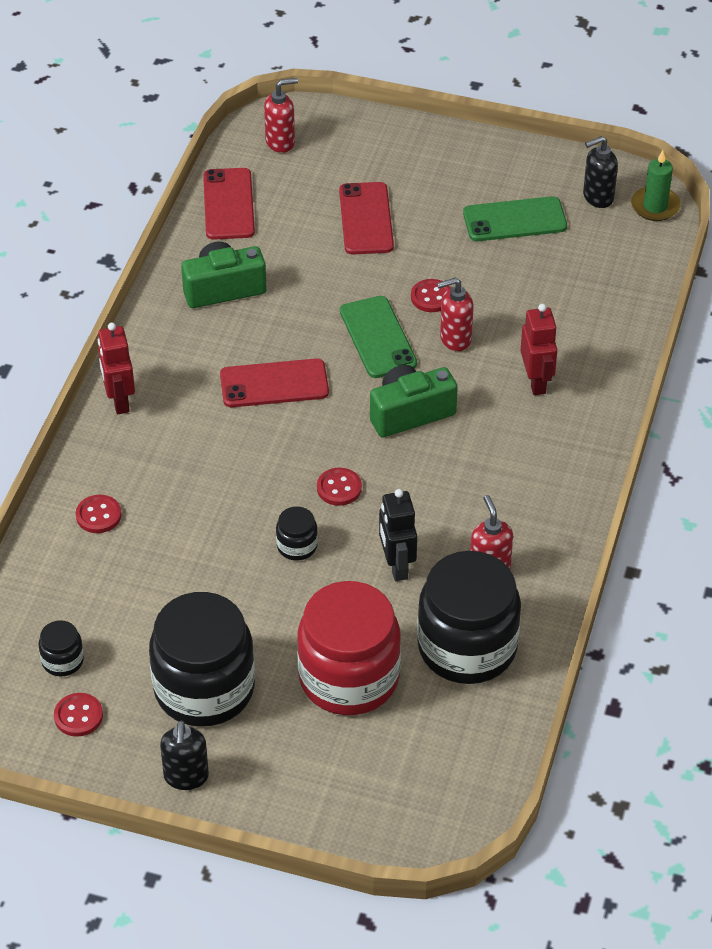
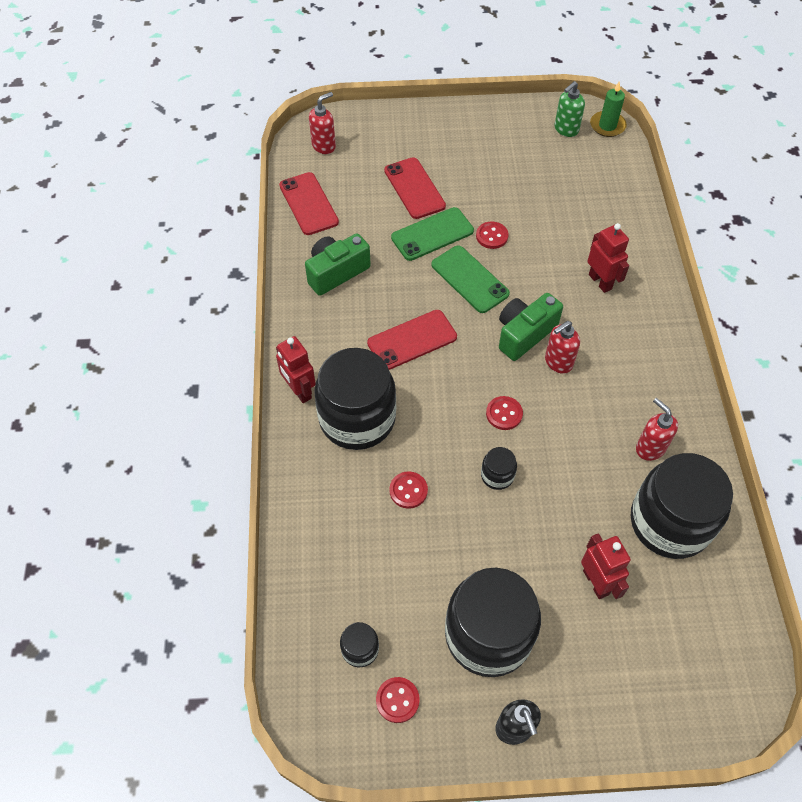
camera: 20 degrees left, 10 degrees up
(98, 515) = (328, 499): red button -> red button (408, 490)
(170, 446) = (357, 418): none -> black jar
(349, 677) = (596, 582): red jar -> red robot
(396, 566) = (581, 468): black robot -> none
(455, 339) = (525, 264): red soap dispenser -> red soap dispenser (558, 362)
(514, 220) = (518, 161): green phone -> green phone (432, 234)
(597, 197) = (566, 129): black soap dispenser -> green soap dispenser

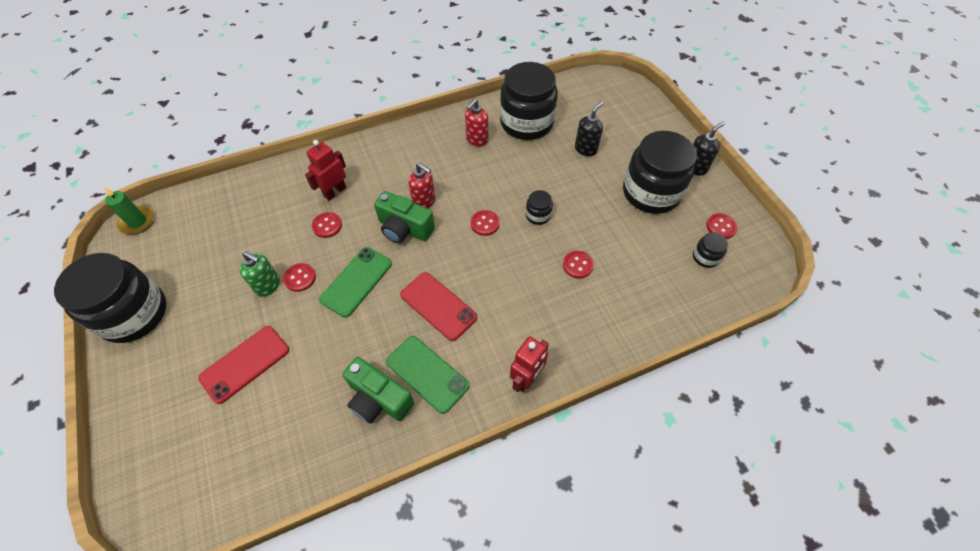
camera: 110 degrees left, 0 degrees up
(309, 204) = (285, 468): red phone -> none
(324, 146) = (183, 489): red soap dispenser -> none
(357, 418) = (533, 321): black jar -> black jar (134, 314)
(432, 234) = (307, 328): green phone -> green phone (427, 374)
(552, 267) = (327, 226): none -> red button
(566, 129) = (144, 253): green soap dispenser -> green soap dispenser (268, 285)
(596, 582) = (585, 149): red robot -> black soap dispenser

